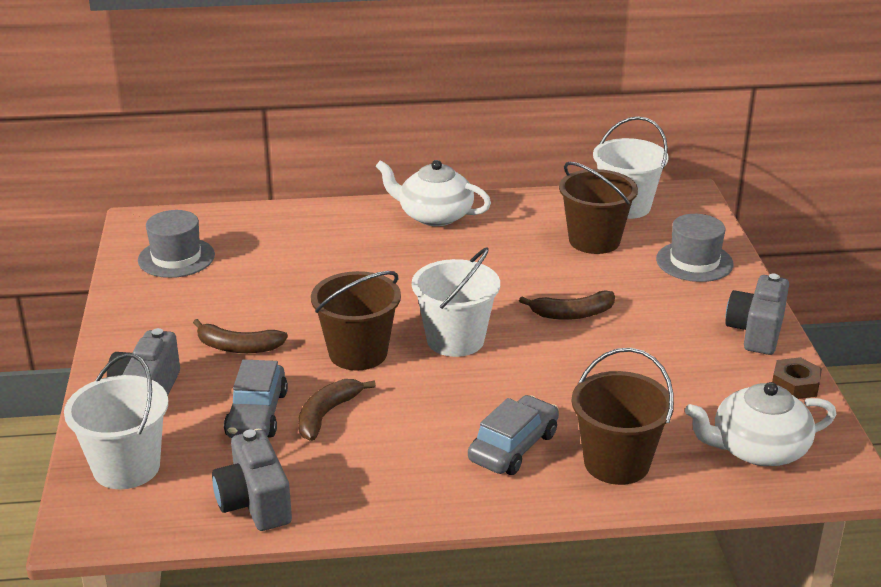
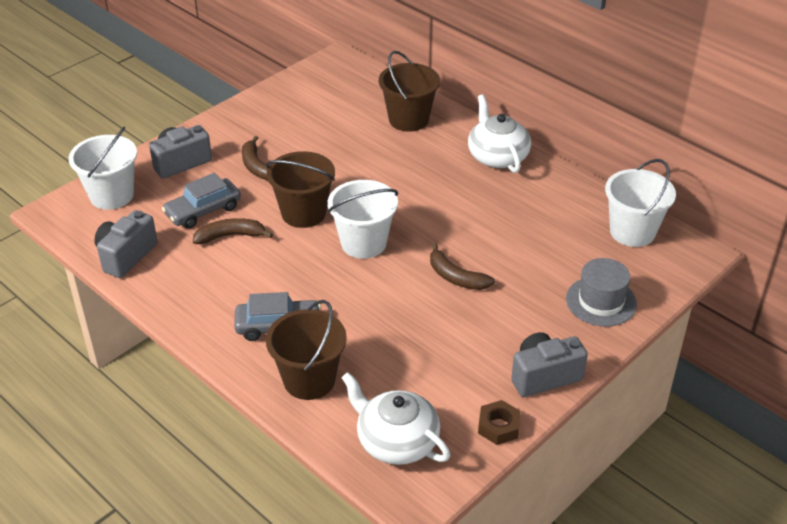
camera: 50 degrees right, 10 degrees up
(176, 258) = (318, 93): grey hat -> none
(594, 241) = (563, 240): brown bucket -> brown bucket (408, 119)

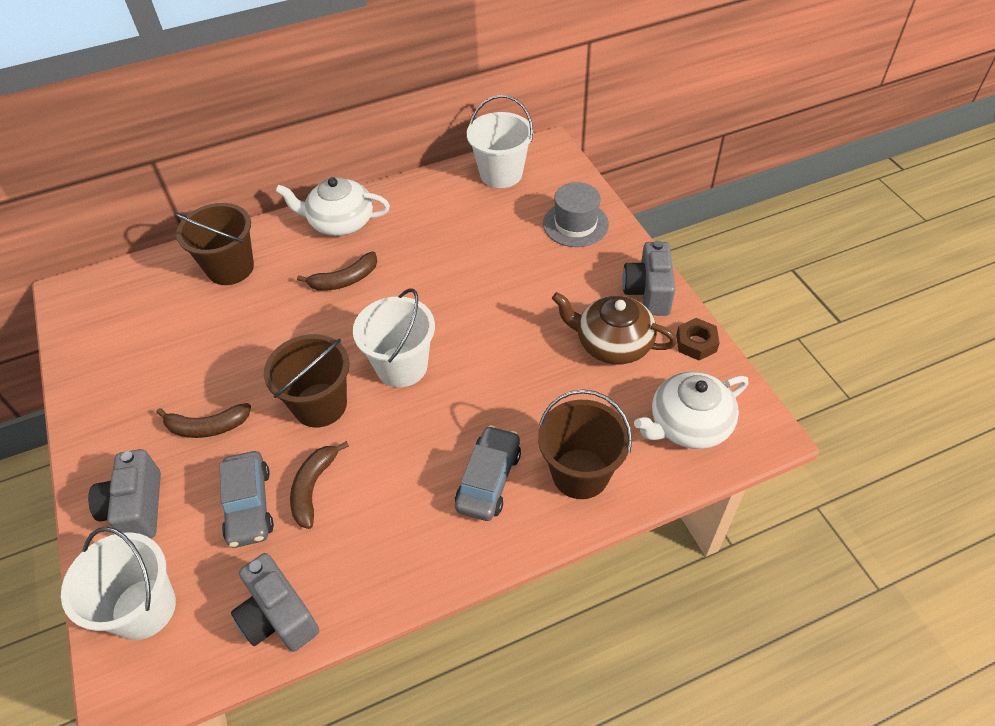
camera: 65 degrees left, 10 degrees up
(456, 277) = (493, 309): brown banana -> brown banana (345, 280)
(462, 366) = (612, 343): none -> brown teapot

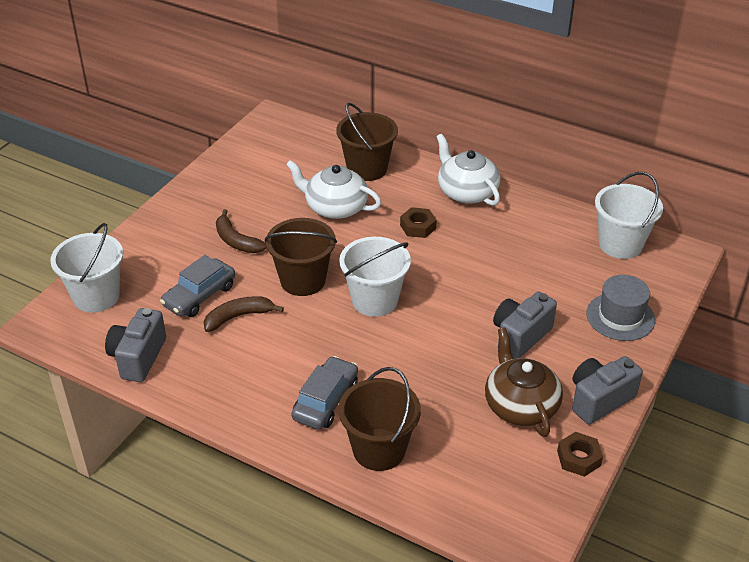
camera: 50 degrees right, 10 degrees down
(137, 508) = (155, 249): grey camera -> grey camera (520, 336)
(345, 280) = (418, 227): brown banana -> brown nut
(488, 480) = (325, 401): grey car -> grey car turned 45 degrees counterclockwise
(688, 424) = (488, 493): white teapot -> white teapot (335, 207)

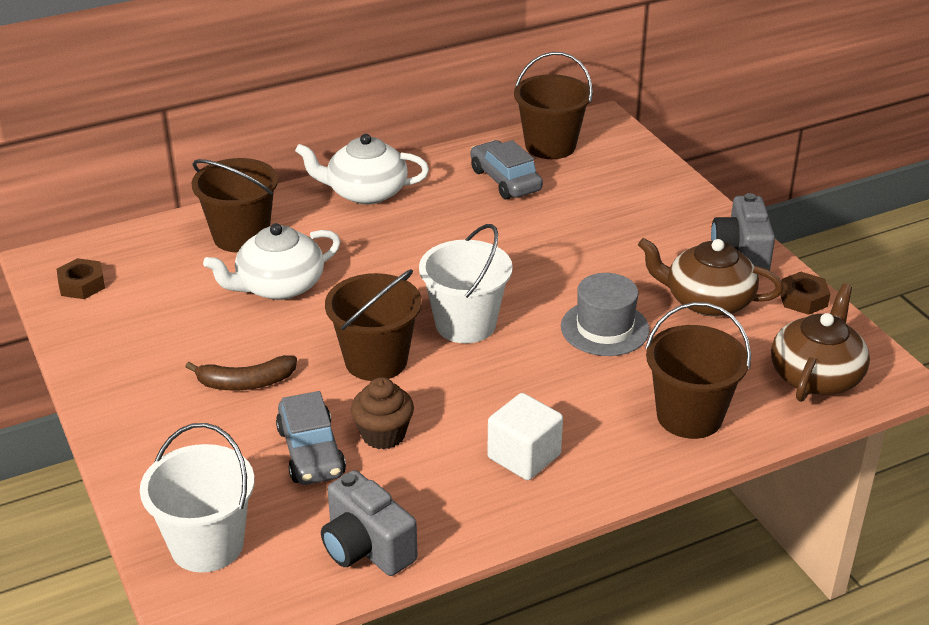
camera: 55 degrees left, 5 degrees down
(238, 317) = (383, 435): brown banana -> brown cupcake
(269, 386) = (524, 456): none -> white cube
(325, 401) = (585, 424): grey car -> grey car (505, 180)
(418, 227) = (382, 246): brown nut -> brown nut (82, 285)
(490, 502) = (816, 375): none -> brown teapot
(520, 336) = (615, 258): grey camera -> none
(620, 244) = (550, 146): white bucket -> brown bucket
(620, 317) = (646, 192): grey hat -> grey hat (604, 328)

